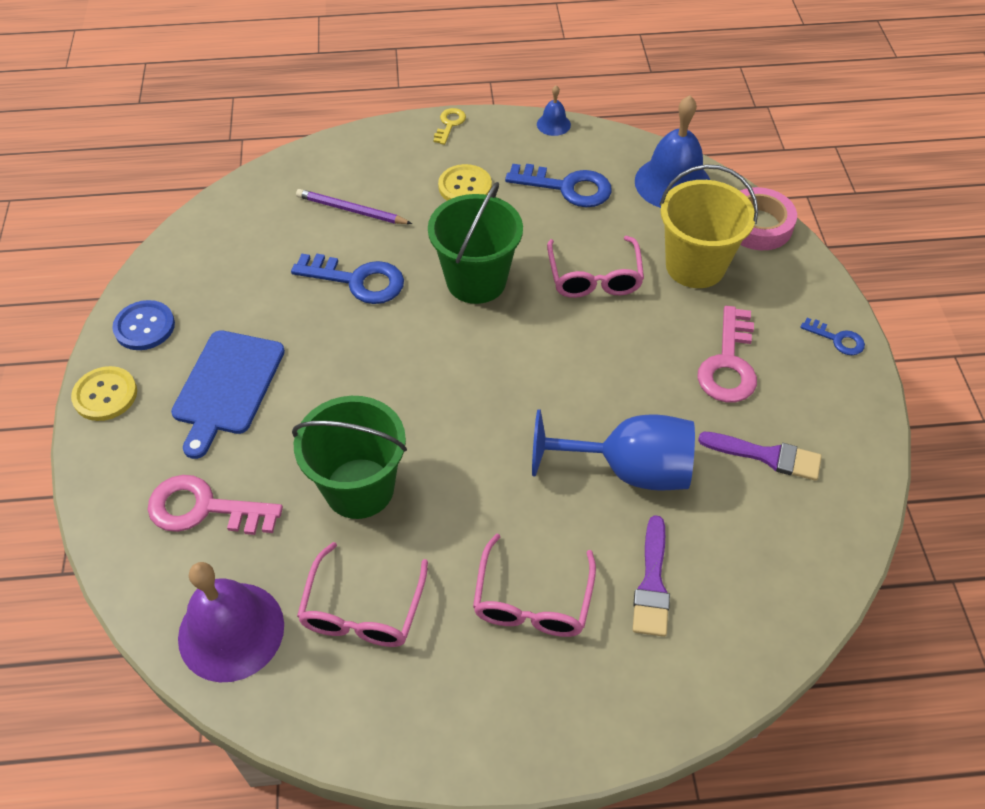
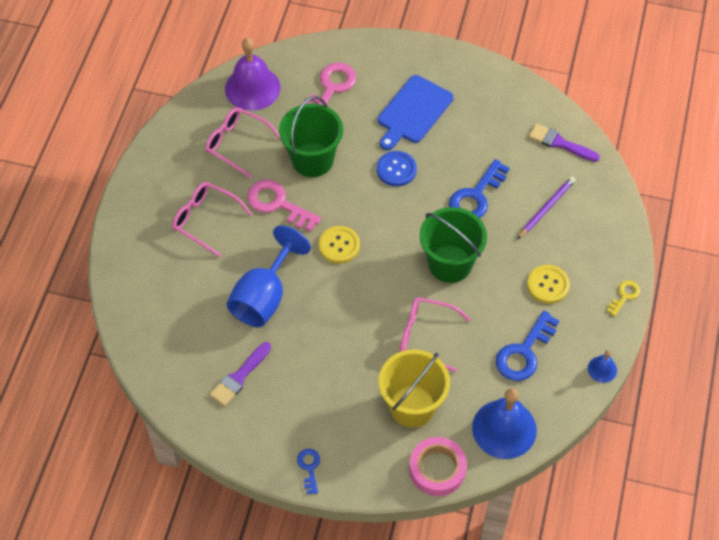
camera: 110 degrees right, 5 degrees up
(105, 395) = (430, 55): yellow button -> yellow button (339, 245)
(144, 327) = (478, 79): blue button -> blue button (396, 169)
(227, 386) = (413, 112): blue cutting board -> blue cutting board turned 90 degrees counterclockwise
(449, 124) = (624, 296): yellow key -> yellow key turned 90 degrees counterclockwise
(652, 583) = (188, 280): purple brush -> purple brush (560, 143)
(728, 364) = (317, 388): pink key -> pink key (277, 204)
(837, 339) = (309, 468): blue key -> blue key turned 120 degrees clockwise

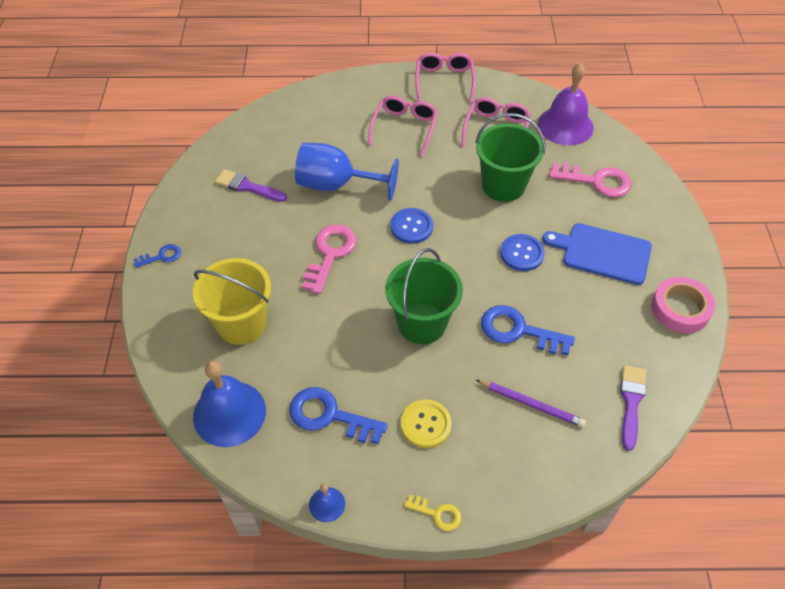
camera: 75 degrees right, 5 degrees down
(277, 204) = (441, 172): pink key -> pink key (330, 253)
(339, 245) = (411, 227): yellow button -> blue button
(426, 336) = (326, 319): pink glasses -> pink glasses (444, 81)
(437, 469) = (173, 360): pink tape -> pink tape (680, 309)

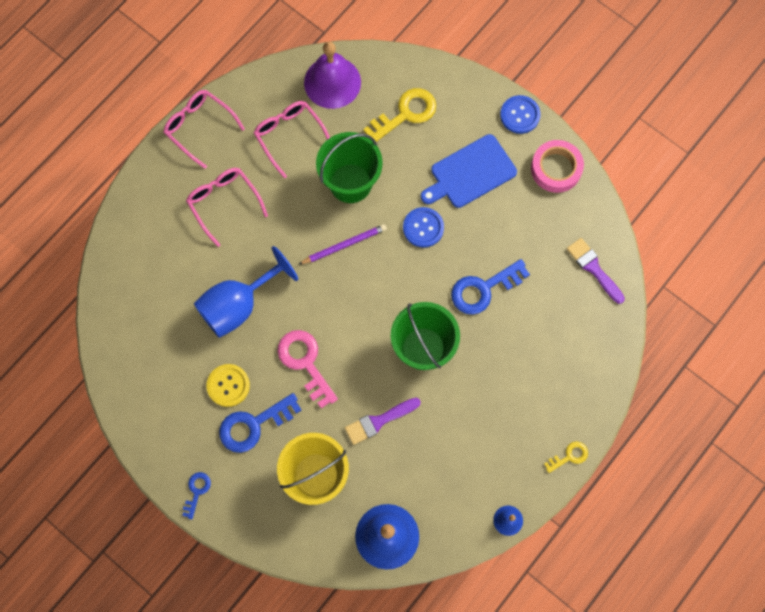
camera: 50 degrees left, 20 degrees up
(248, 187) = (179, 374): purple brush -> purple brush (379, 421)
(329, 416) = (444, 470): blue key -> blue key (253, 425)
(411, 227) = (331, 283): blue button -> blue button (520, 115)
(426, 424) = (503, 412): yellow button -> yellow button (228, 385)
(531, 404) = (543, 331): purple pencil -> purple pencil (344, 245)
(597, 181) = (405, 114): pink key -> yellow key

